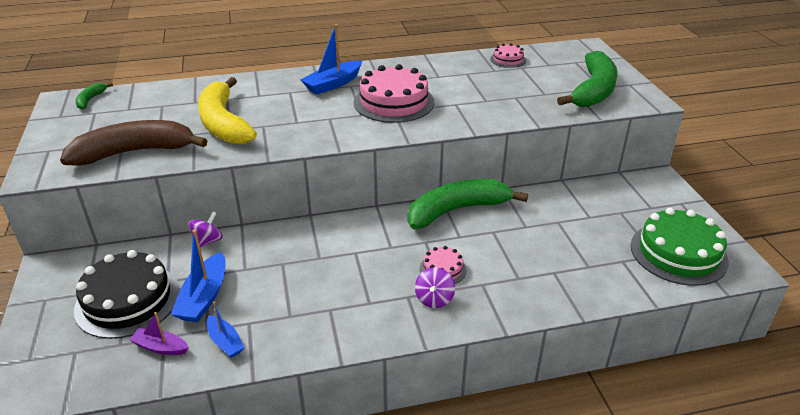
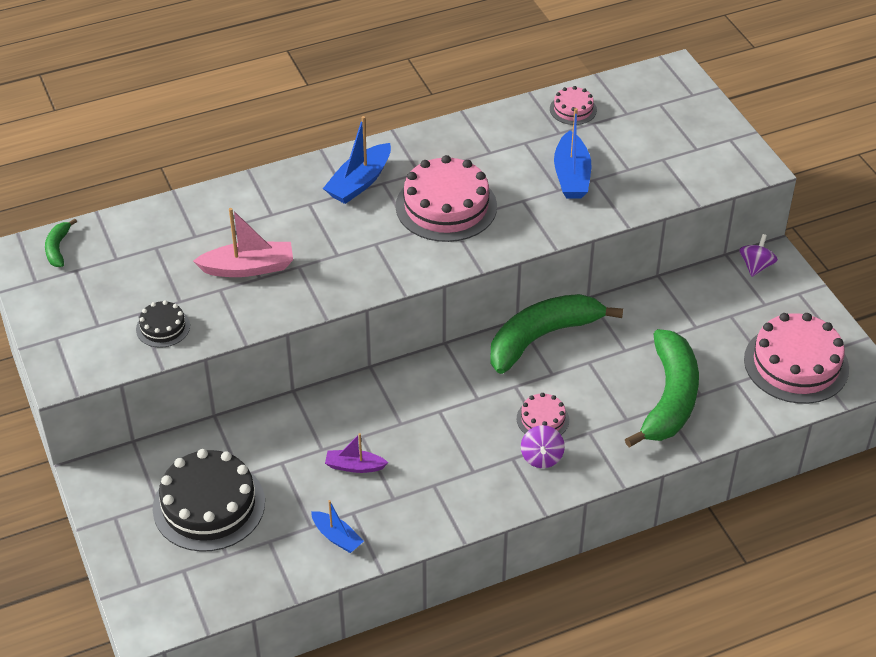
camera: 10 degrees left, 10 degrees up
(134, 152) = (163, 327): brown banana -> black cake
(160, 347) = (271, 552): purple boat -> purple boat (354, 466)
(204, 297) = (291, 490): blue boat -> blue boat (571, 176)
(207, 241) = (263, 419): purple spinning top -> purple spinning top (756, 266)
(223, 123) = (248, 268): yellow banana -> pink boat
(593, 90) = (687, 156): green banana -> green banana (669, 398)
(678, 253) = (796, 364): green cake -> pink cake

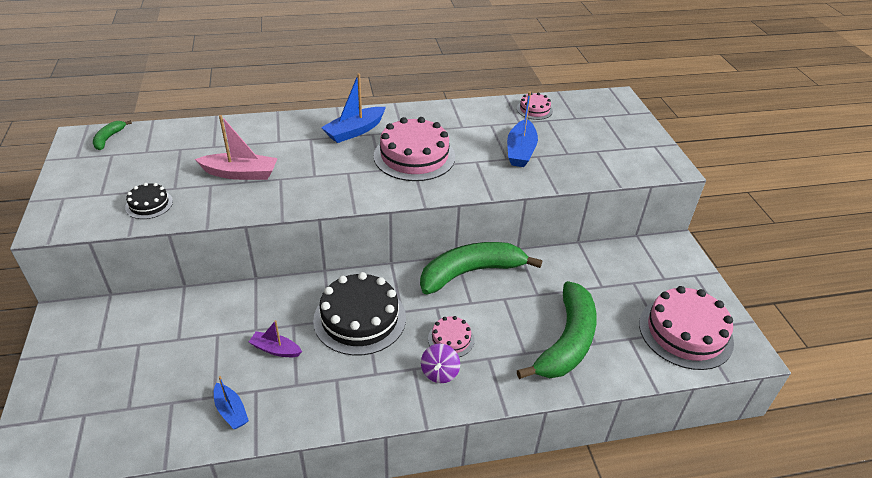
camera: 10 degrees right, 5 degrees down
(209, 505) = (138, 359): black cake -> black cake (360, 318)
(756, 266) = (660, 248): purple spinning top -> none

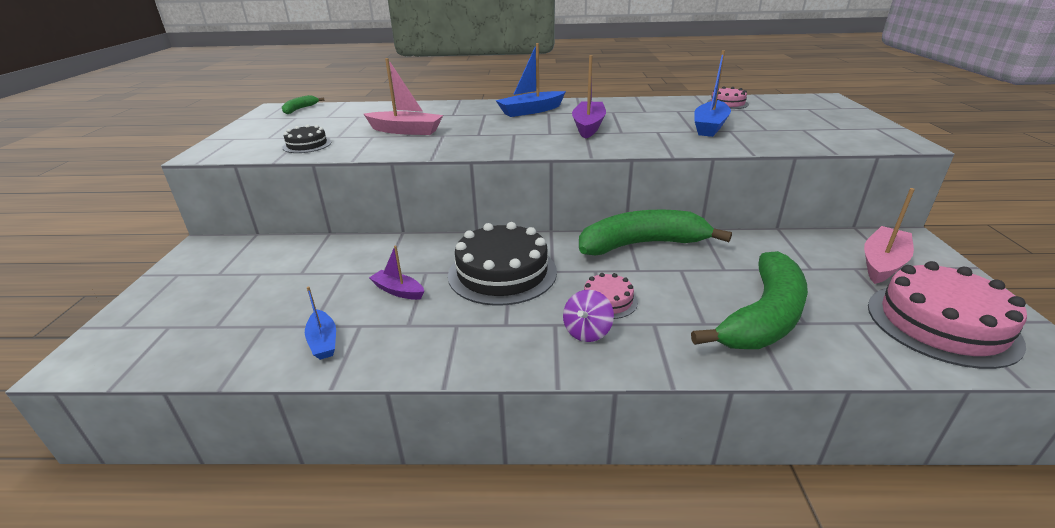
camera: 15 degrees right, 10 degrees down
(414, 156) = (588, 126): pink cake -> purple boat
(653, 275) = (882, 263): none -> pink boat

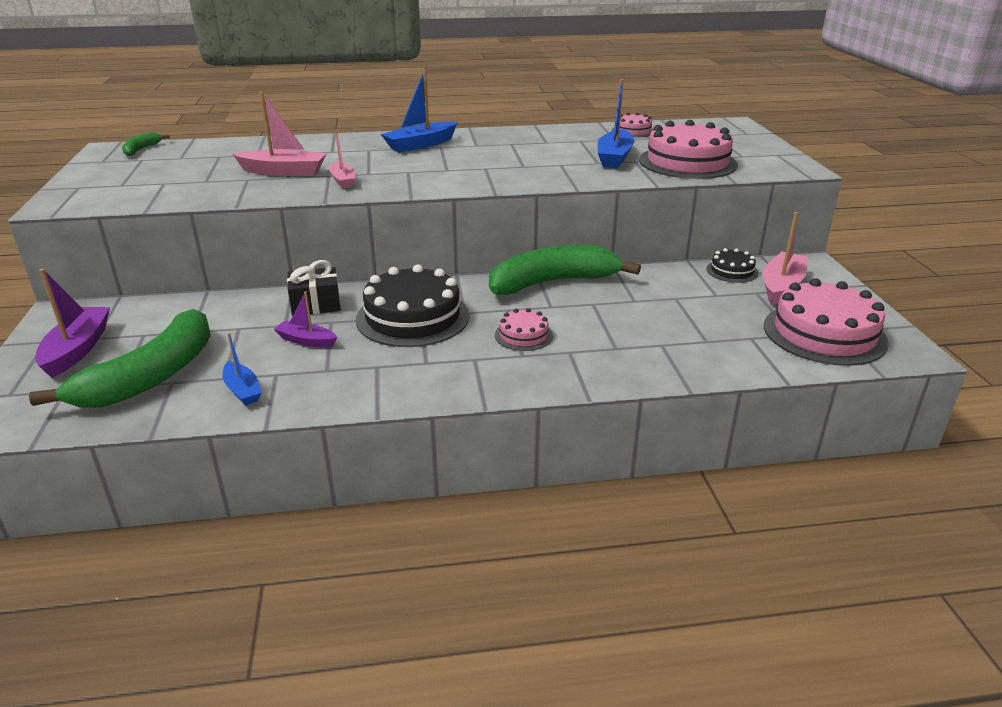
camera: 10 degrees left, 0 degrees up
(307, 145) = (174, 191): black cake -> black cake (732, 271)
(417, 253) = (315, 304): none -> black gift
(454, 140) = (343, 181): none -> pink boat
(587, 331) = (506, 363): purple spinning top -> none
(588, 126) = (487, 161): purple boat -> purple boat (77, 349)
(763, 317) = (670, 339): green banana -> green banana (151, 376)
(783, 133) = (687, 162): none -> pink cake

